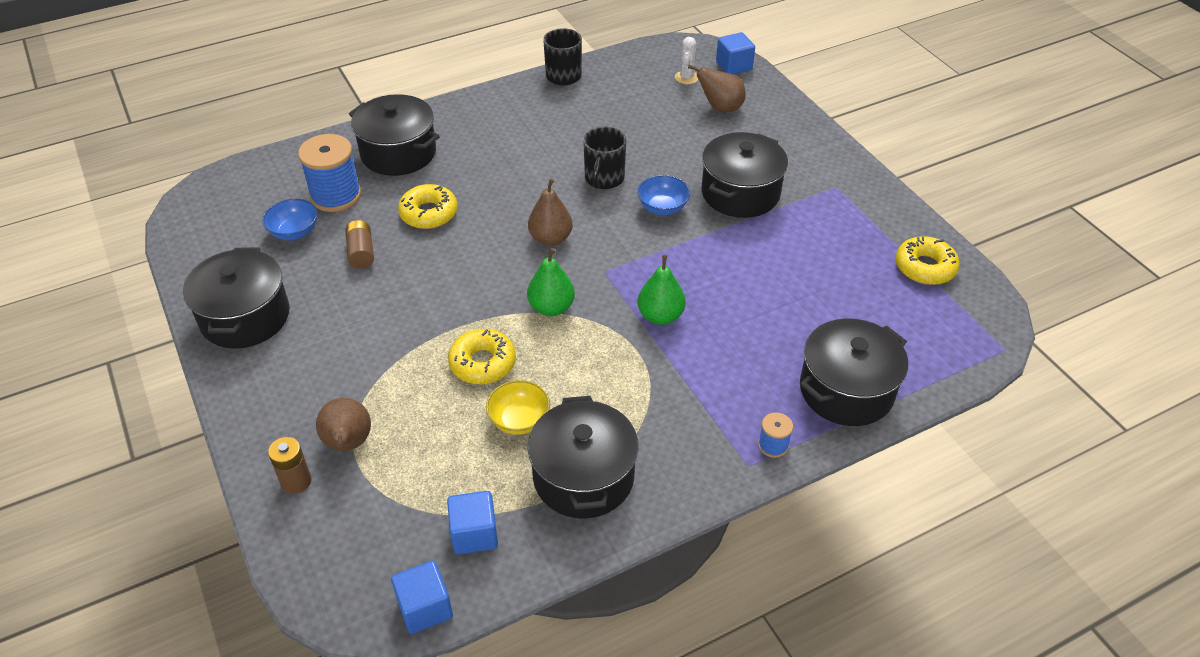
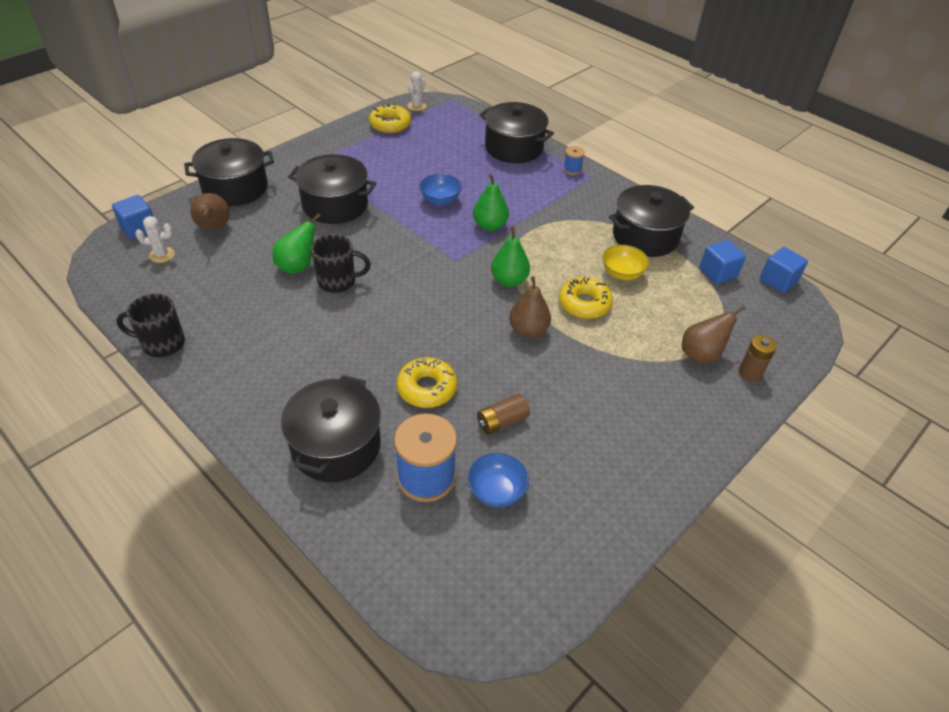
camera: 110 degrees left, 0 degrees up
(245, 317) = (626, 481): black pot -> black pot (235, 188)
(550, 238) = (430, 298): brown pear -> brown pear (528, 330)
(638, 155) = (297, 266): none -> green pear
(662, 207) = (367, 242): blue bowl -> blue bowl (440, 200)
(980, 305) = (417, 106): none -> white cactus

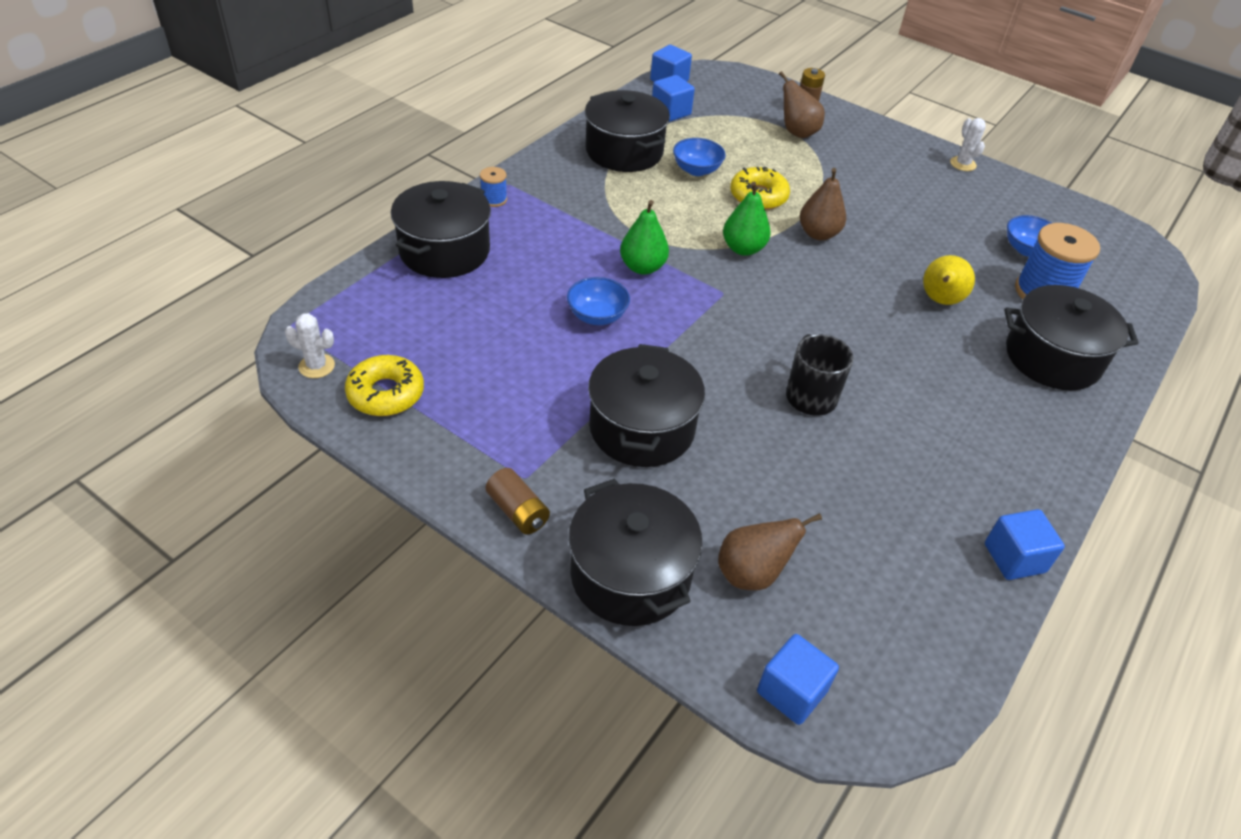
camera: 100 degrees left, 0 degrees up
(162, 255) = (844, 626): white cactus -> white cactus (963, 164)
(162, 343) = (1014, 558): black mug -> blue cube
(297, 266) = (799, 444): green pear -> none
(427, 388) = (940, 301): yellow donut -> yellow pear
(502, 422) = (950, 248): brown battery -> brown battery (518, 511)
(622, 273) = (696, 170): yellow bowl -> blue bowl

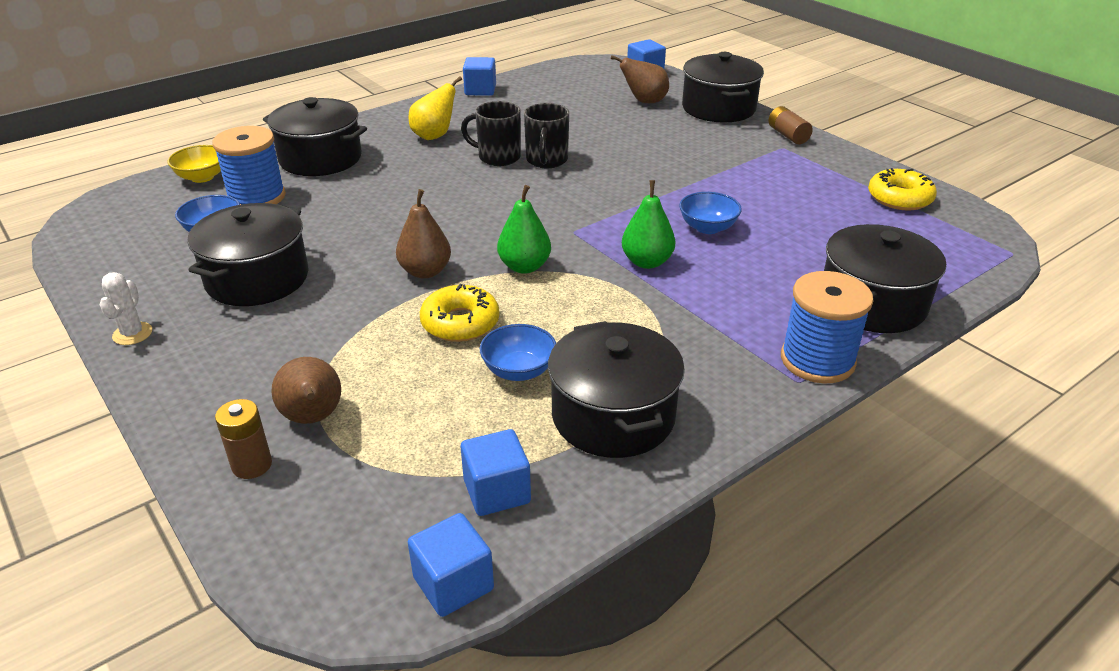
camera: 160 degrees left, 10 degrees down
(316, 366) = (969, 221): white cactus -> none
(494, 199) = (817, 360): blue spool -> blue spool, size x2.08
(642, 428) = (690, 159): black pot -> black pot (257, 279)
(869, 393) = (498, 157): none -> black mug
(940, 301) = (365, 202): yellow pear -> yellow pear (434, 136)
(1127, 311) = (202, 177): none -> yellow bowl

